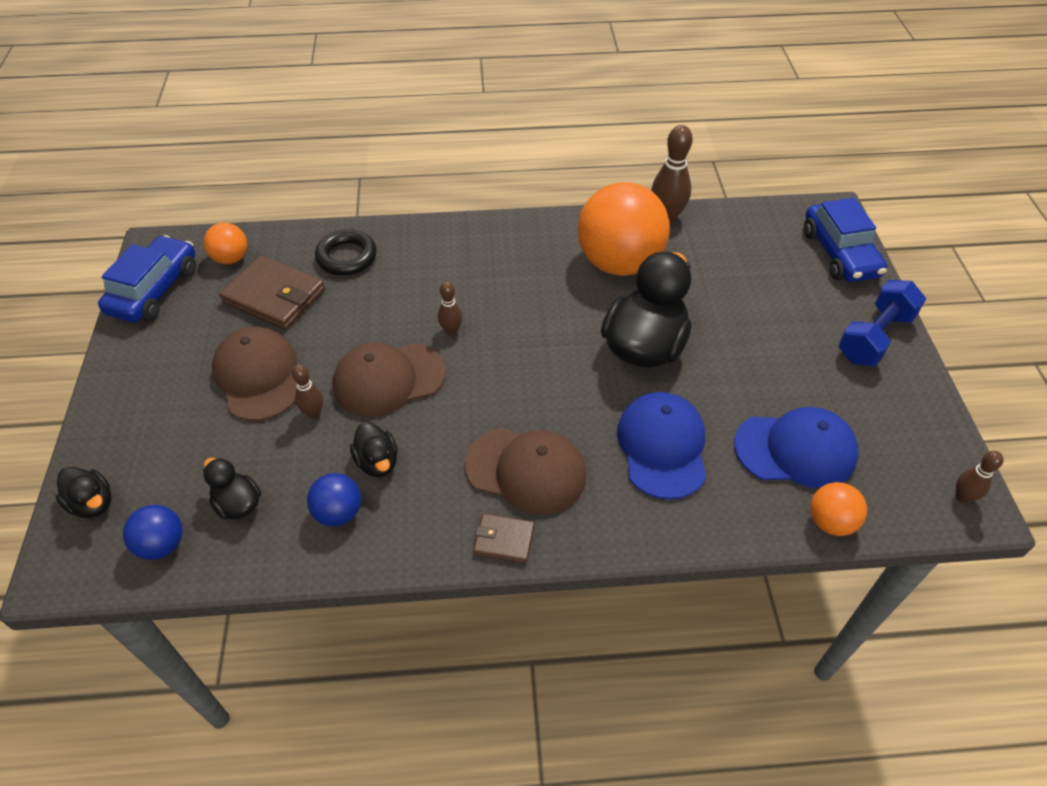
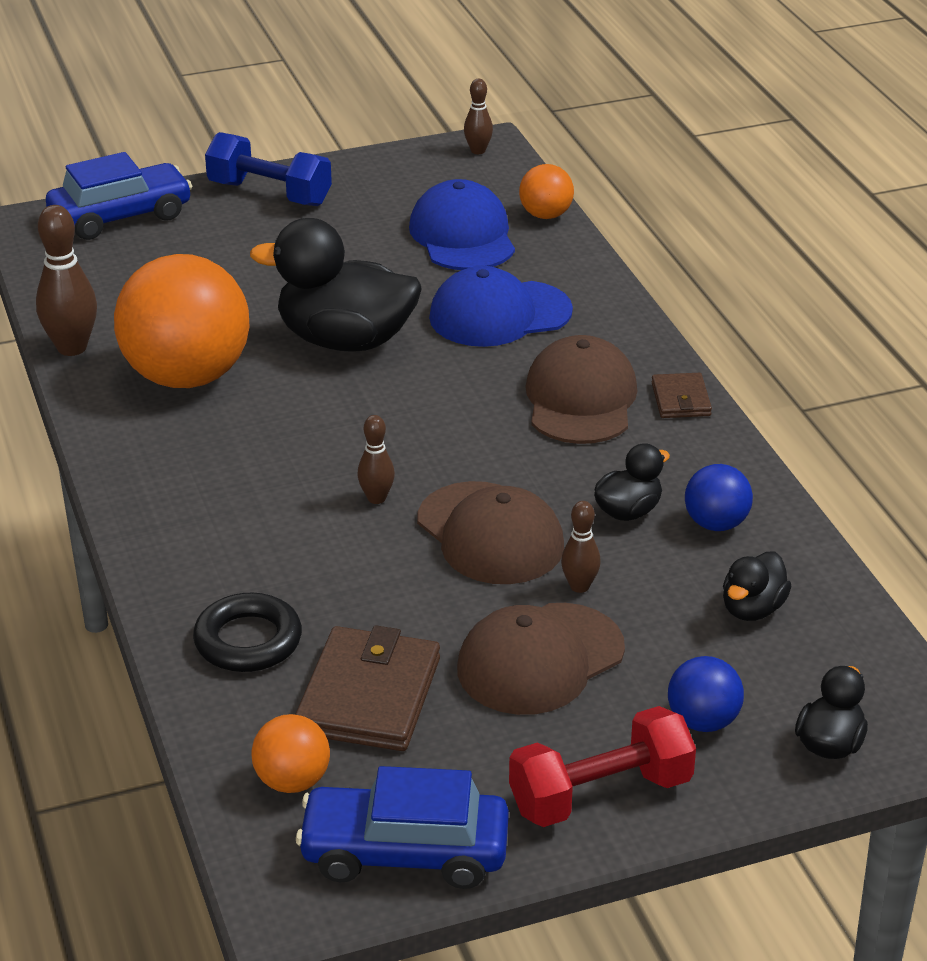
camera: 105 degrees left, 15 degrees down
(136, 376) = (600, 795): none -> red dumbbell
(162, 544) = (844, 655): blue ball -> blue ball (703, 721)

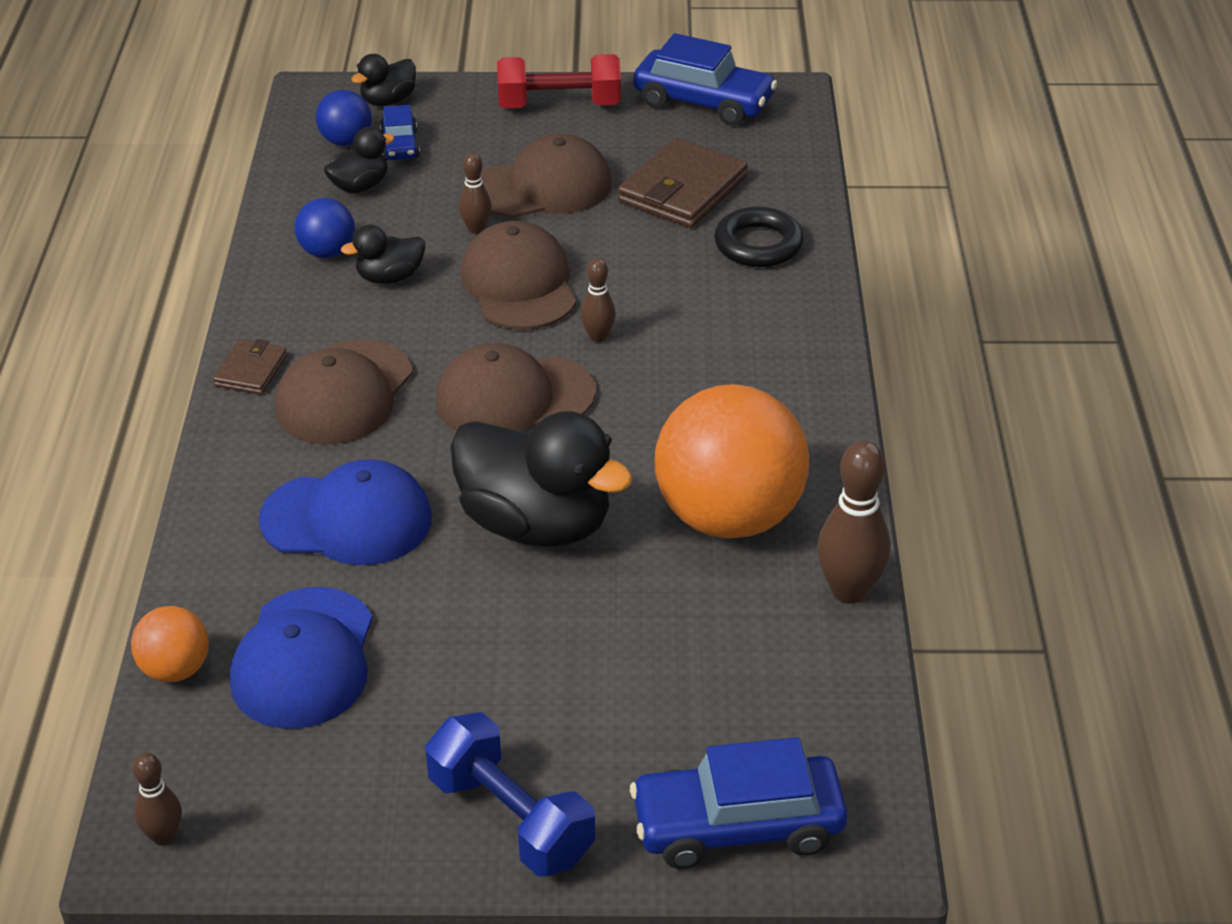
camera: 160 degrees left, 5 degrees up
(292, 781) = (760, 152): orange ball -> none
(424, 428) = (514, 397): none -> brown cap
(703, 721) = (459, 129): blue ball -> blue ball (346, 141)
(755, 678) = (400, 145): none -> blue car

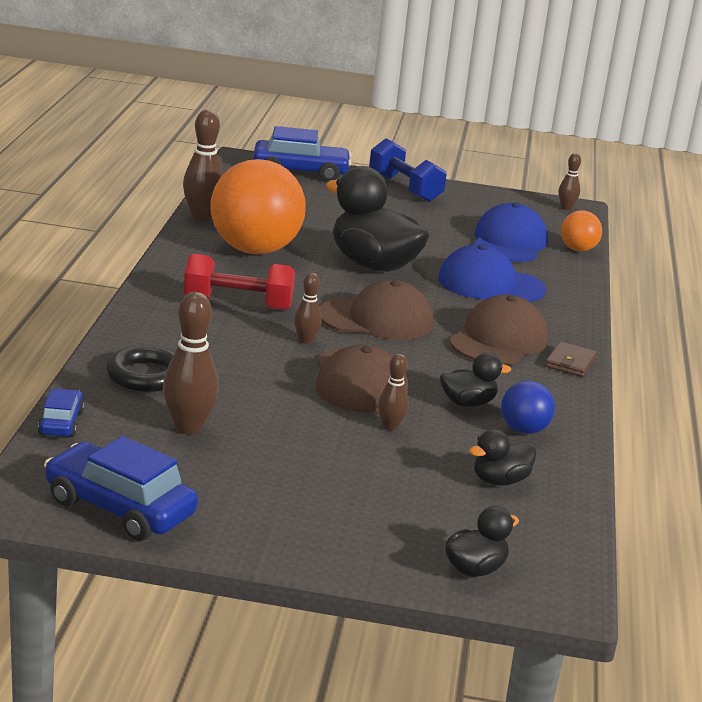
camera: 175 degrees left, 15 degrees down
(346, 141) = (518, 529): blue ball -> none
(400, 145) = (460, 515): blue car -> blue car (61, 423)
(543, 187) = (320, 451): brown cap -> none
(559, 105) = (281, 531): red dumbbell -> red dumbbell (238, 304)
(682, 190) = (188, 427): brown wallet -> brown bowling pin

